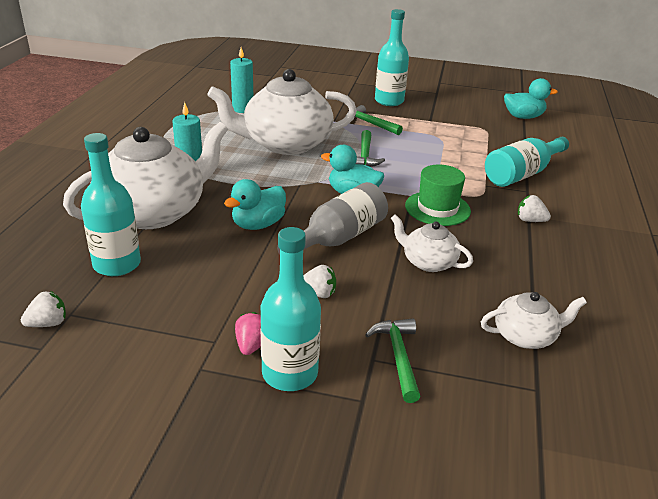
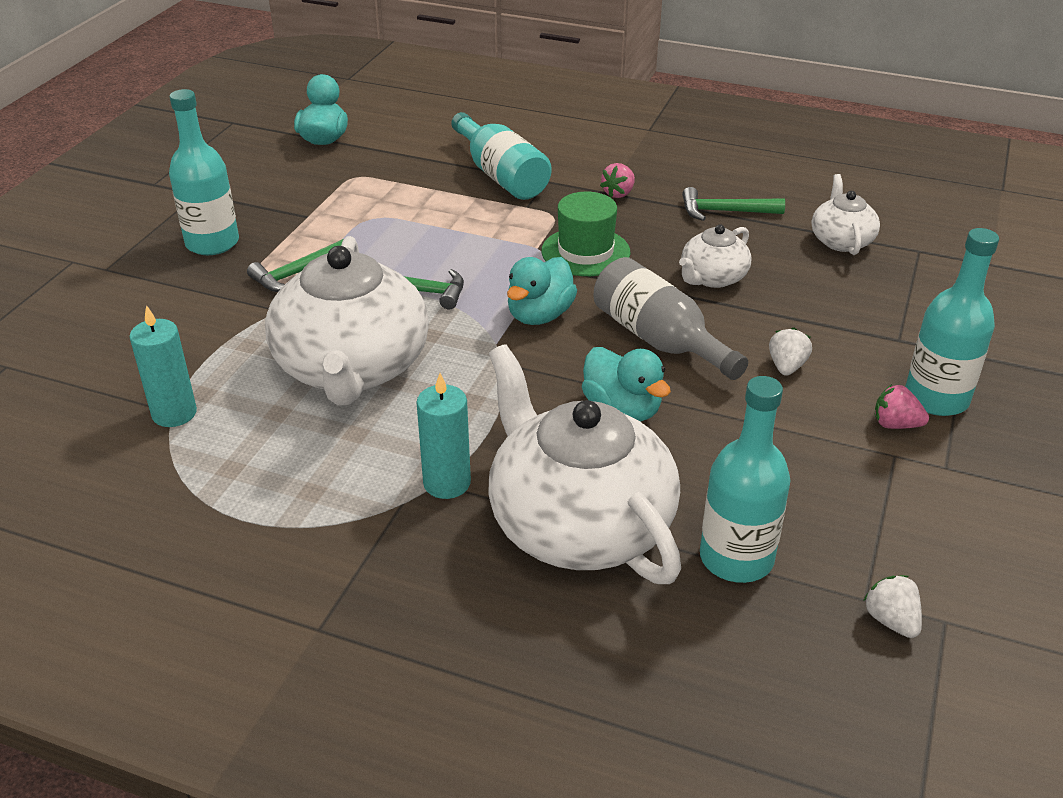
camera: 80 degrees left, 5 degrees up
(398, 357) = (891, 322): green hammer -> green hammer (724, 211)
(530, 220) = (618, 193): white strawberry -> pink strawberry

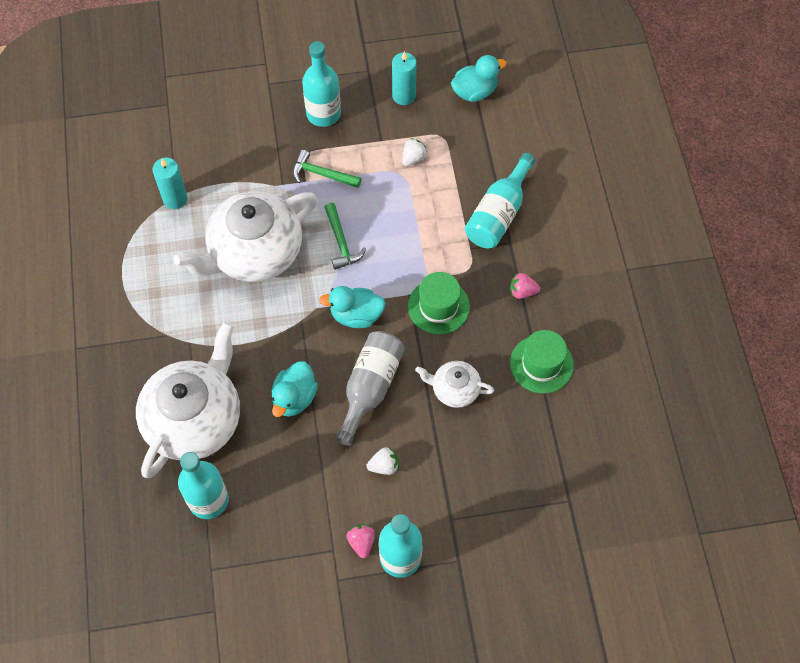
camera: 60 degrees right, 25 degrees up
(447, 483) = (192, 346): turquoise candle -> turquoise candle (404, 96)
(724, 211) = (541, 364): green hammer -> green hat
(841, 240) = (550, 448): white teapot -> none
(891, 620) = (202, 586): white strawberry -> white strawberry (413, 158)

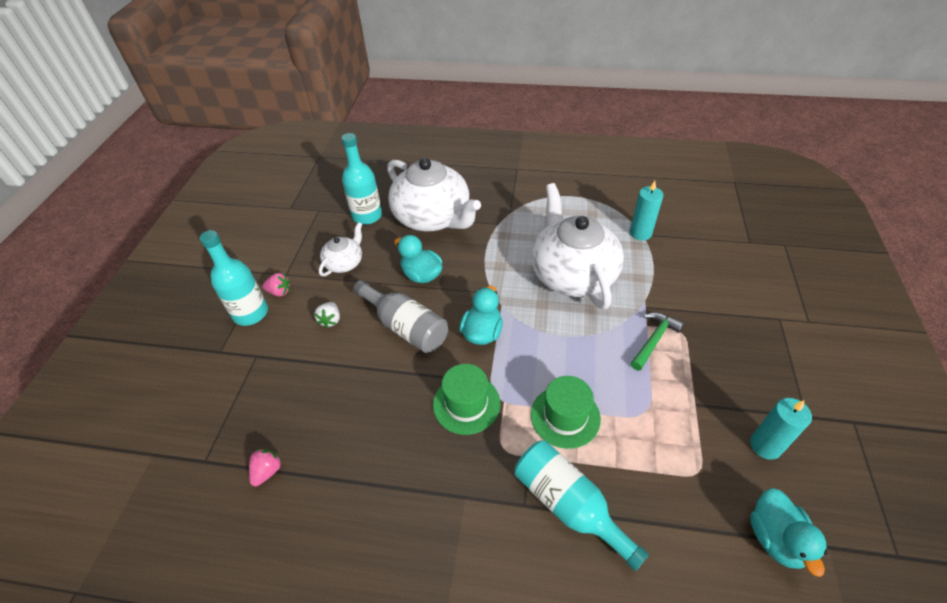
camera: 110 degrees right, 15 degrees down
(323, 114) = (736, 357): turquoise bottle -> none
(341, 242) = (567, 338): green hammer -> none
(413, 158) = (666, 431): white strawberry -> none
(454, 389) = (371, 392): white teapot -> white teapot (344, 263)
(522, 291) = (453, 496): pink strawberry -> pink strawberry (267, 471)
(541, 364) = (357, 486): green hat -> green hat (565, 416)

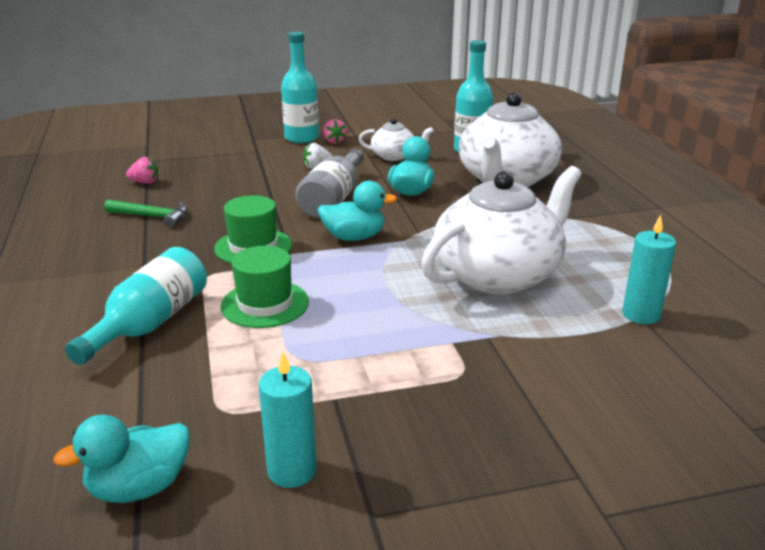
camera: 65 degrees right, 20 degrees down
(654, 340) = (428, 351): green hammer -> green hammer (152, 216)

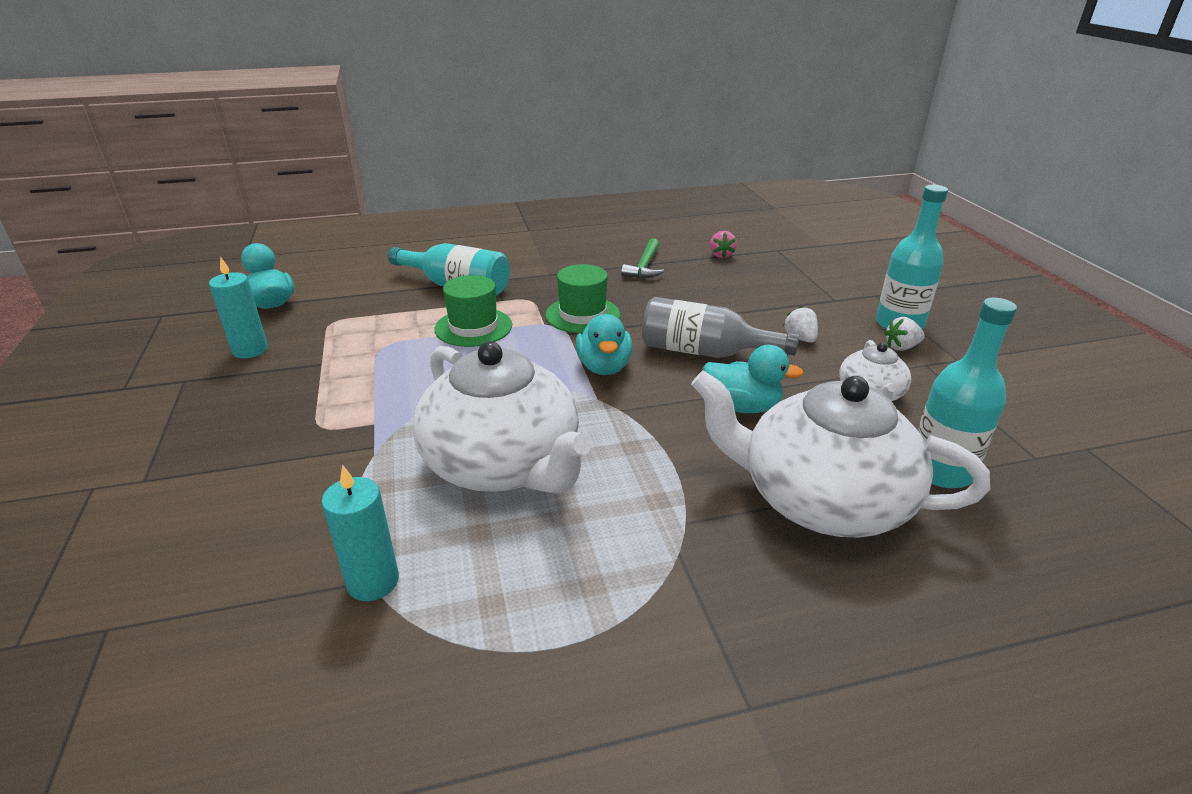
camera: 90 degrees right, 5 degrees up
(334, 141) = (901, 347): pink strawberry -> white strawberry

